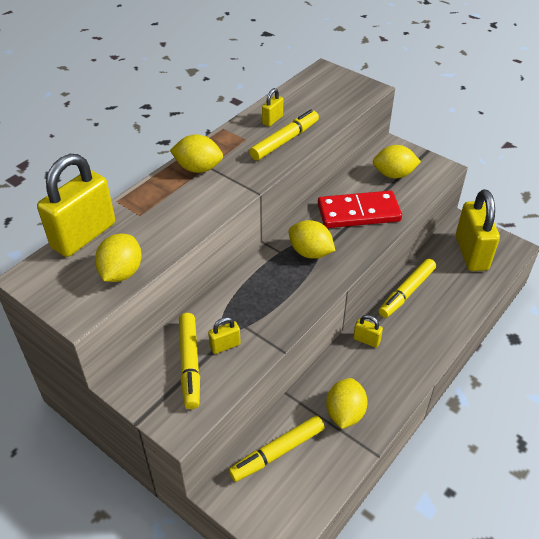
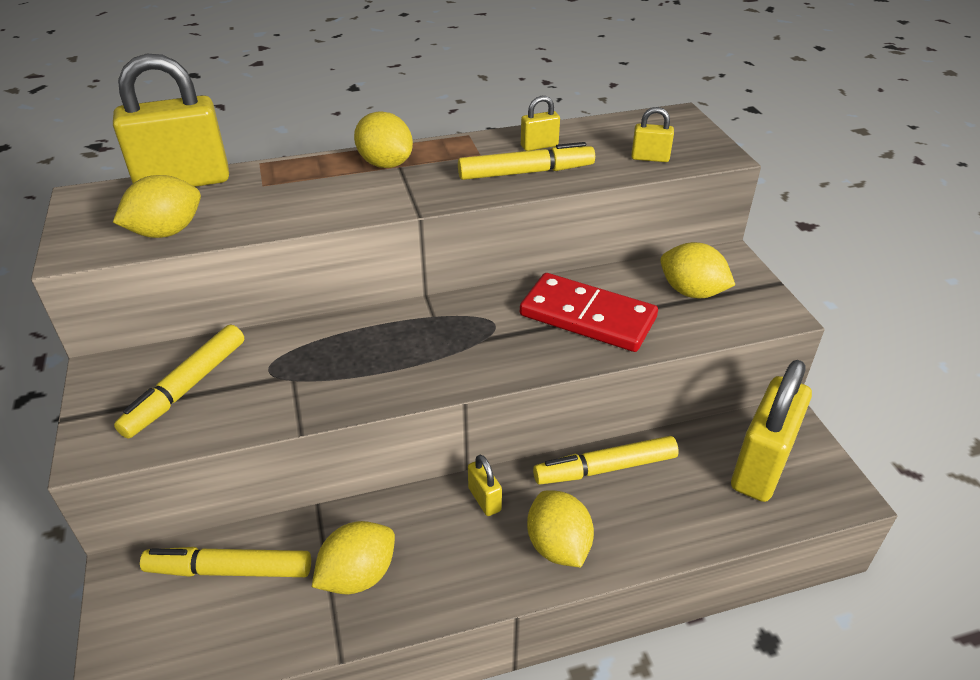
camera: 35 degrees right, 5 degrees down
(225, 345) = (245, 389): yellow padlock -> yellow padlock (650, 158)
(310, 252) = (469, 334): yellow lemon -> yellow lemon (558, 546)

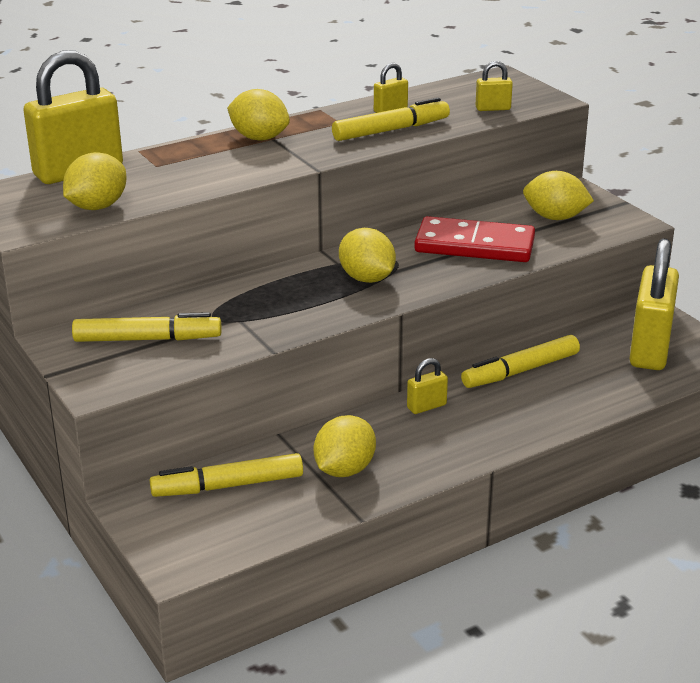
camera: 15 degrees left, 10 degrees down
(186, 388) = (147, 339): yellow marker -> yellow marker turned 105 degrees counterclockwise
(484, 499) = (426, 406): yellow padlock -> yellow padlock turned 75 degrees counterclockwise
(558, 546) = (505, 424): yellow lemon -> yellow lemon (367, 278)

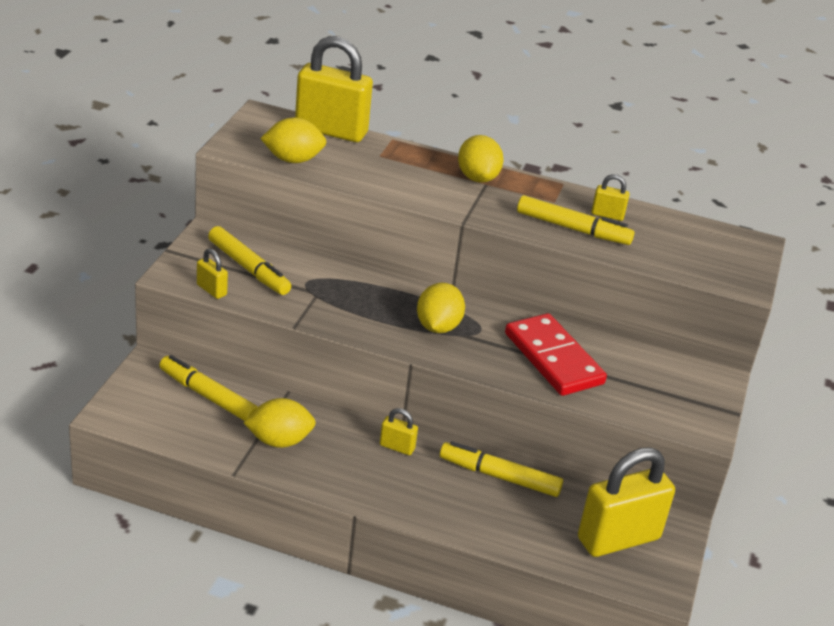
camera: 45 degrees right, 5 degrees up
(493, 108) = (684, 262): yellow padlock -> yellow padlock (211, 290)
(555, 217) = (655, 383): yellow lemon -> none

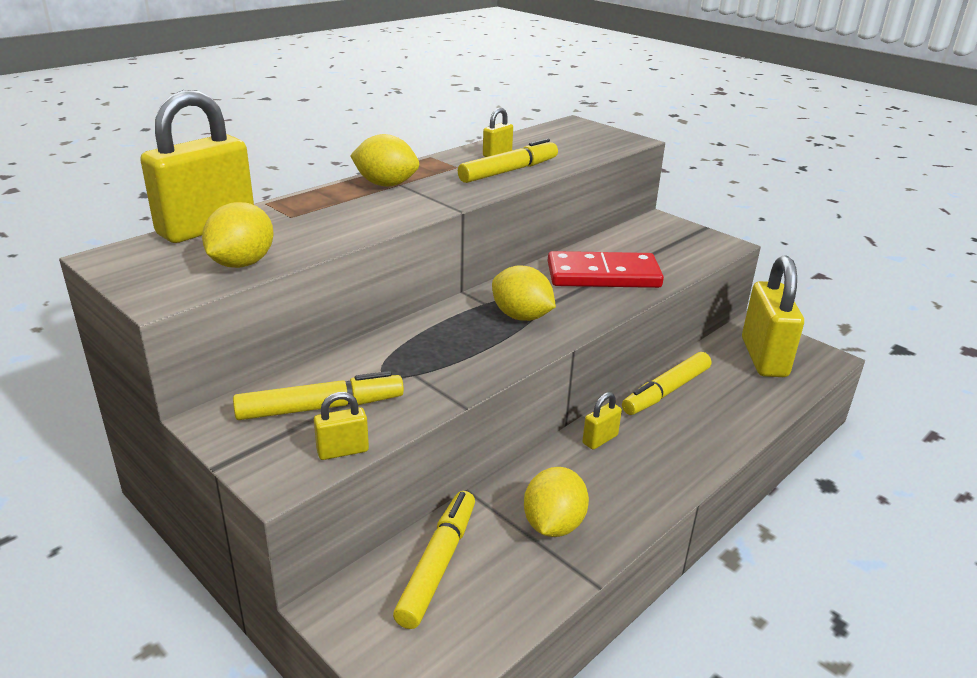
camera: 60 degrees left, 5 degrees down
(208, 396) = (437, 564): yellow marker -> yellow marker turned 135 degrees clockwise

